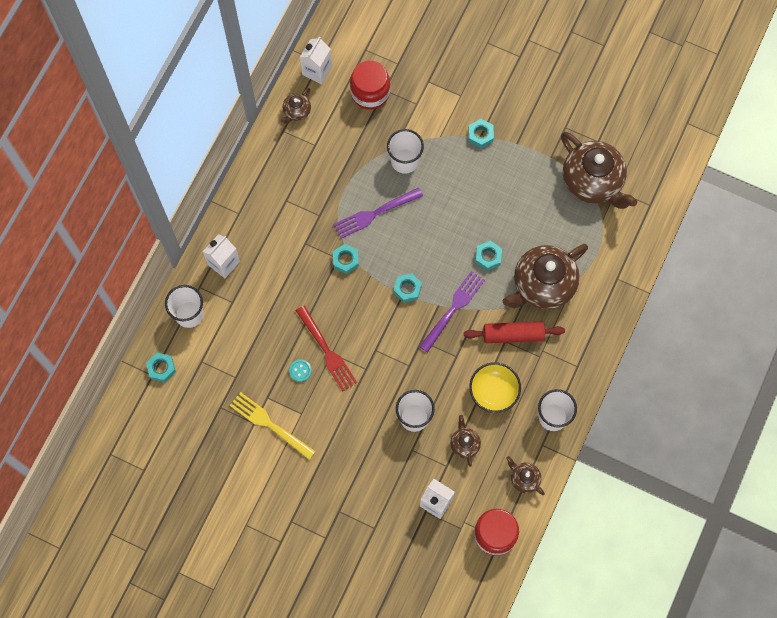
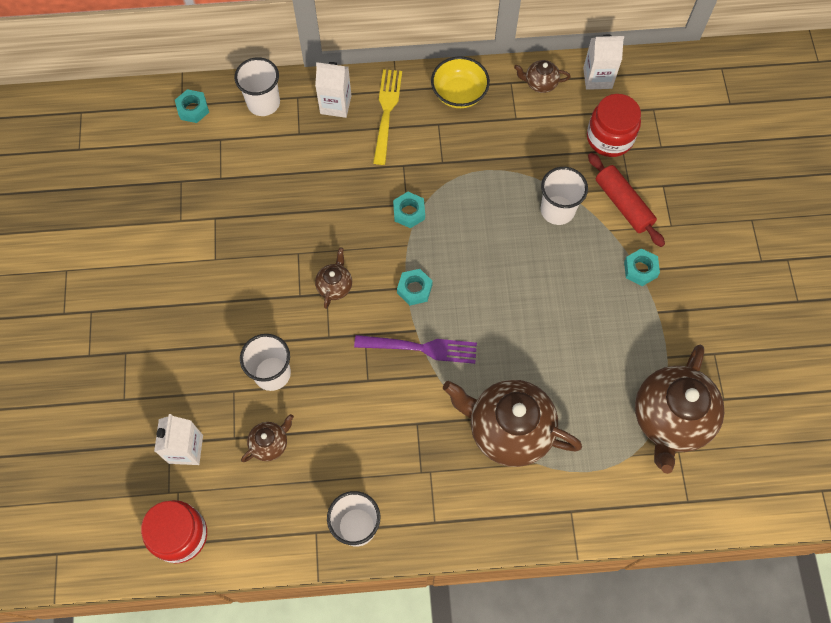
camera: 60 degrees right, 5 degrees down
(269, 424) = (187, 235): yellow fork -> yellow fork (386, 112)
(300, 371) = (261, 233): turquoise button -> none
(327, 351) = (297, 248): red fork -> none
(374, 214) = (478, 212): purple fork -> none
(488, 257) = (504, 352): turquoise nut -> none
(493, 391) = (349, 443): yellow bowl -> yellow bowl (459, 93)
(513, 334) = (430, 428): red rolling pin -> red rolling pin (623, 204)
(524, 479) = (263, 533): brown teapot -> brown teapot (335, 286)

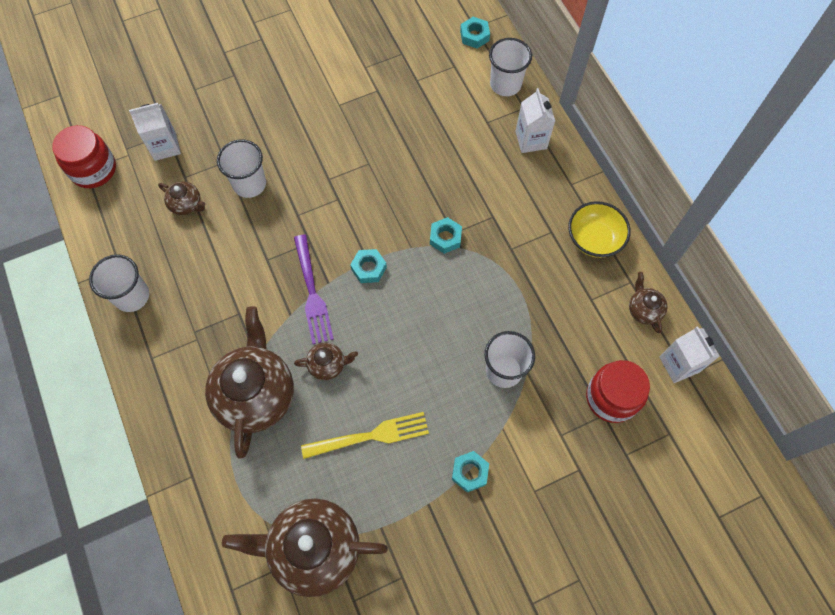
camera: 70 degrees right, 0 degrees up
(335, 286) = (348, 203): brown teapot -> brown teapot (328, 365)
(386, 112) = (543, 184): yellow fork -> yellow fork (371, 436)
(623, 204) = (538, 434): red rolling pin -> none

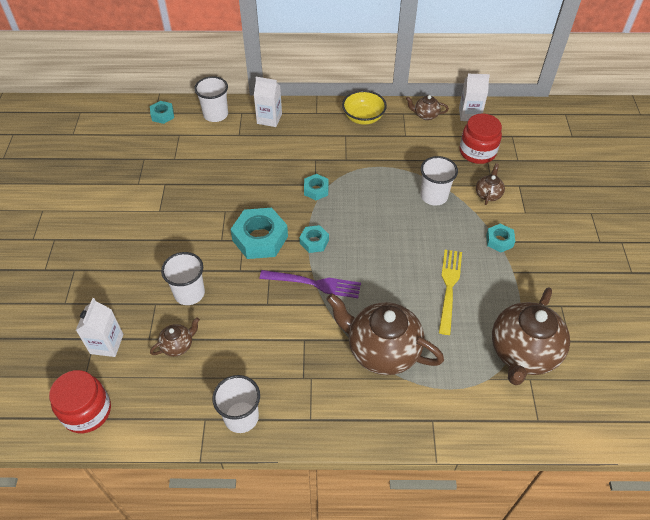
camera: 65 degrees left, 15 degrees down
(328, 365) = (380, 294): brown teapot -> brown teapot (488, 194)
(347, 214) = (260, 238): none -> turquoise nut

